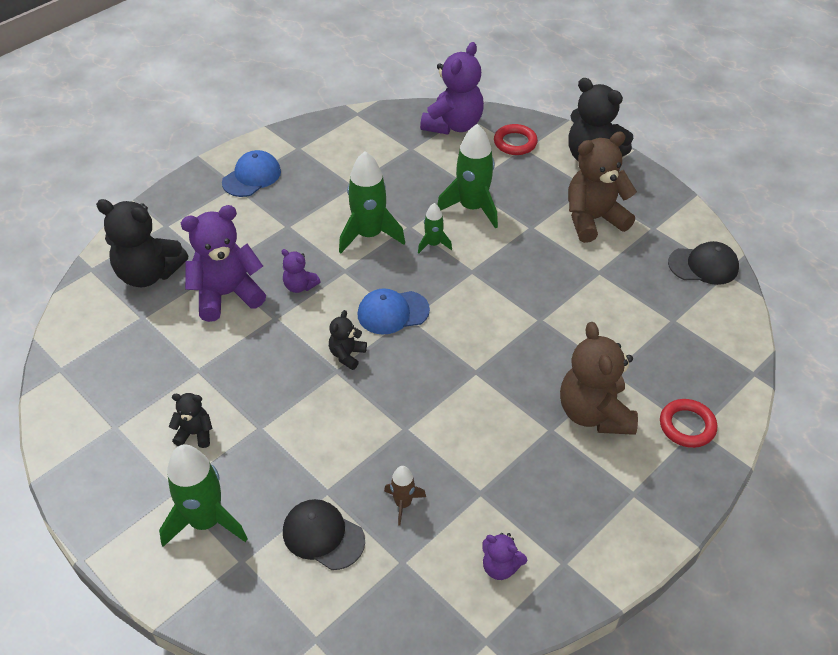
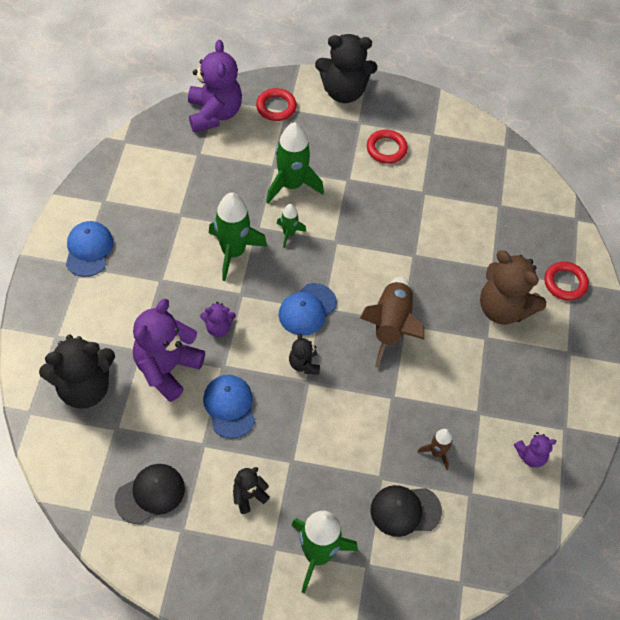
camera: 40 degrees left, 10 degrees up
(249, 352) = (229, 406): none -> blue cap
(461, 367) = (391, 325): none -> brown rocket
(593, 219) = (386, 149): brown teddy bear -> red ring
(703, 265) = (487, 149): black cap -> black cap (150, 494)

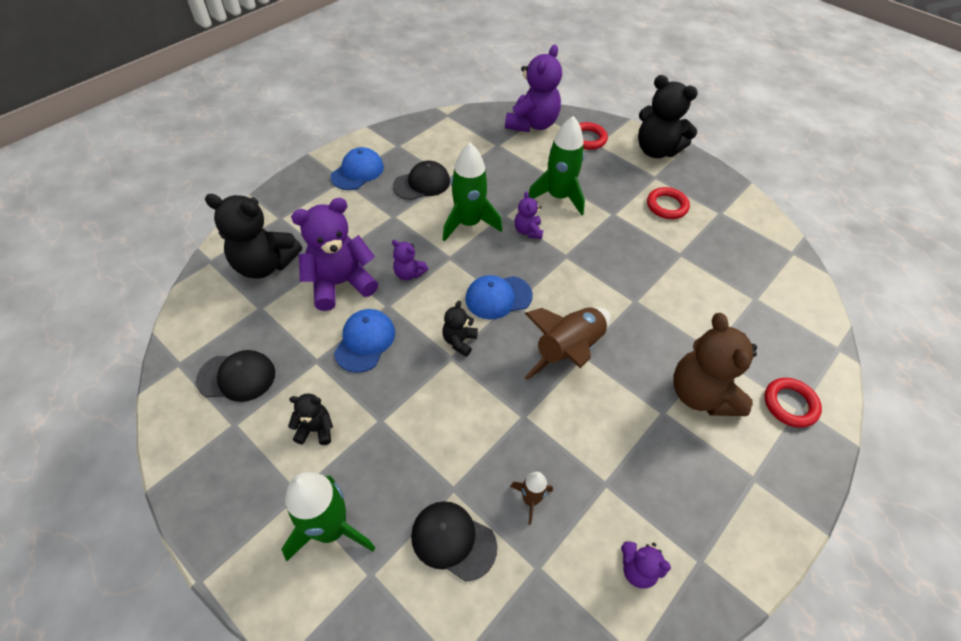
camera: 35 degrees right, 5 degrees down
(160, 232) = (422, 183): none -> black cap
(289, 234) = (528, 231): green rocket -> purple teddy bear

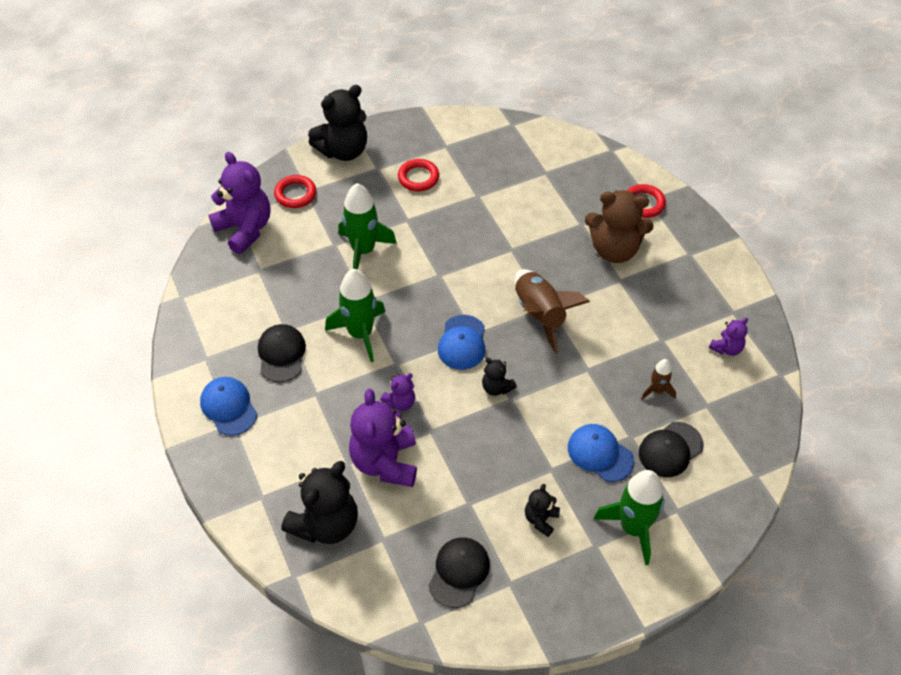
camera: 65 degrees left, 0 degrees up
(365, 341) = (464, 459): blue cap -> blue cap (600, 454)
(528, 231) = (395, 291): purple teddy bear -> none

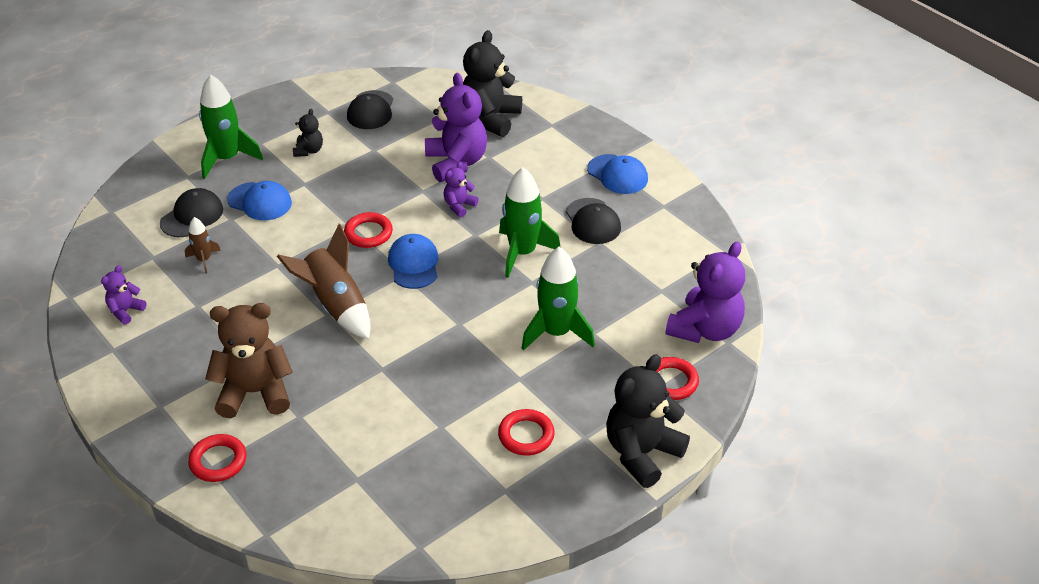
camera: 165 degrees right, 10 degrees down
(245, 229) = (705, 329): purple teddy bear -> purple teddy bear turned 90 degrees counterclockwise
(496, 387) = (368, 233): black teddy bear -> red ring

